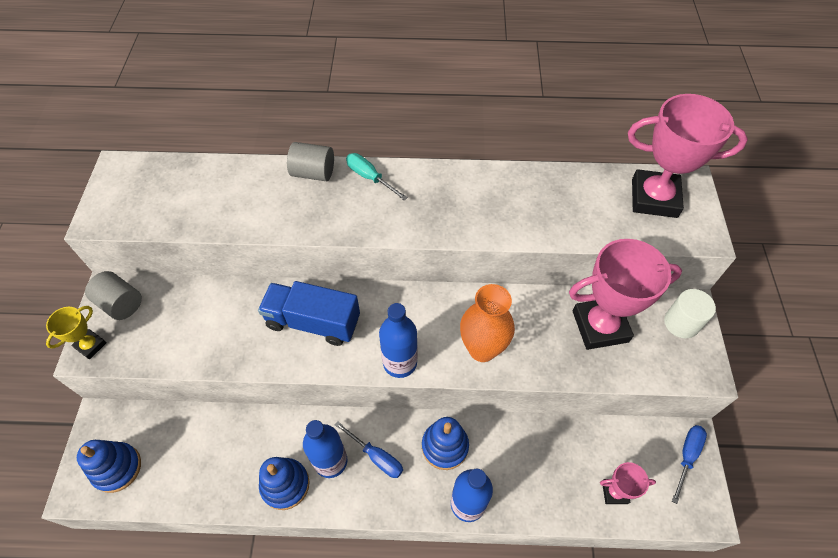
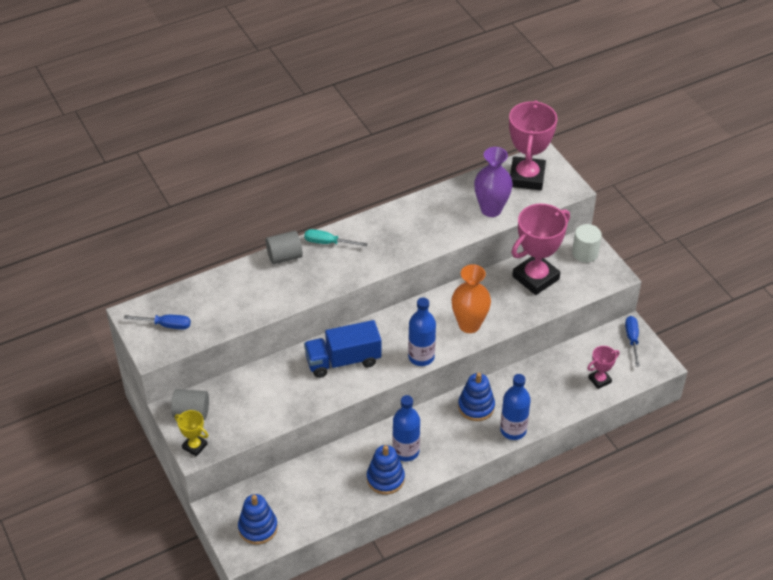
camera: 30 degrees left, 10 degrees down
(91, 345) = (195, 446): yellow trophy -> yellow trophy turned 60 degrees counterclockwise
(376, 456) = (435, 434): blue screwdriver -> blue screwdriver (166, 325)
(584, 220) = (491, 209): none -> purple vase
(654, 198) = (526, 177): pink trophy -> pink trophy turned 60 degrees counterclockwise

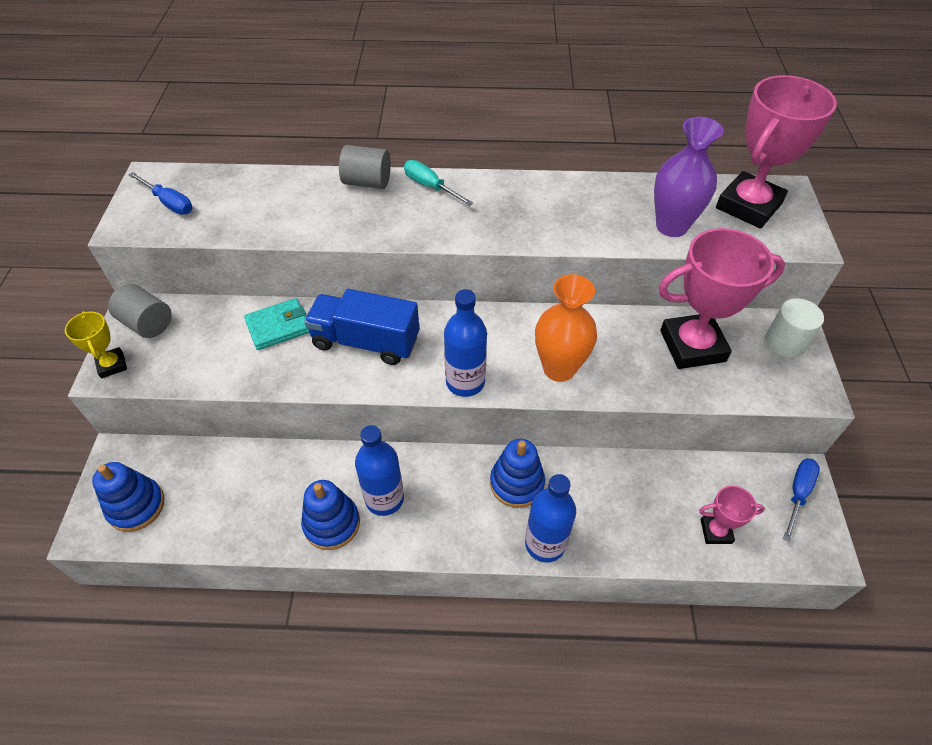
camera: 30 degrees right, 5 degrees up
(280, 376) = (278, 326): none -> turquoise wallet

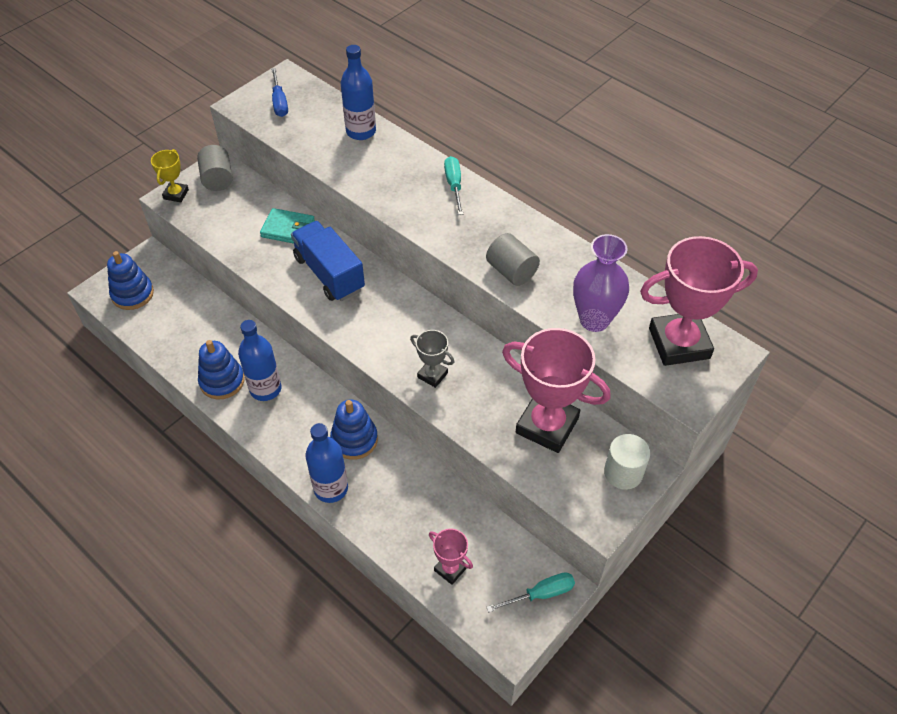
camera: 40 degrees right, 0 degrees up
(367, 182) = (415, 157): grey cylinder -> grey cylinder (511, 271)
(465, 382) = (361, 342): blue bottle -> blue bottle (361, 131)
(559, 368) = (432, 375): orange vase -> grey trophy
(798, 494) = (540, 594): blue screwdriver -> turquoise screwdriver

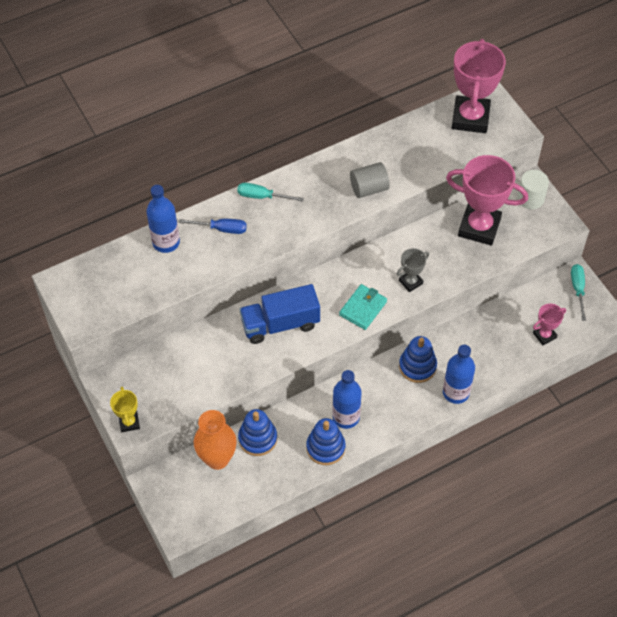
camera: 70 degrees left, 5 degrees up
(132, 294) = (196, 503): blue stacking toy -> blue stacking toy (257, 438)
(176, 194) = (129, 422): yellow trophy -> yellow trophy turned 45 degrees clockwise
(186, 296) = (217, 459): none -> orange vase
(217, 179) = (125, 385): grey cylinder -> none
(279, 102) = (95, 294): blue screwdriver -> blue screwdriver (221, 229)
(288, 229) = (215, 342): turquoise wallet -> turquoise wallet (363, 308)
(547, 425) = (479, 227): pink trophy -> pink trophy turned 60 degrees clockwise
(594, 320) = (433, 156): purple vase -> none

